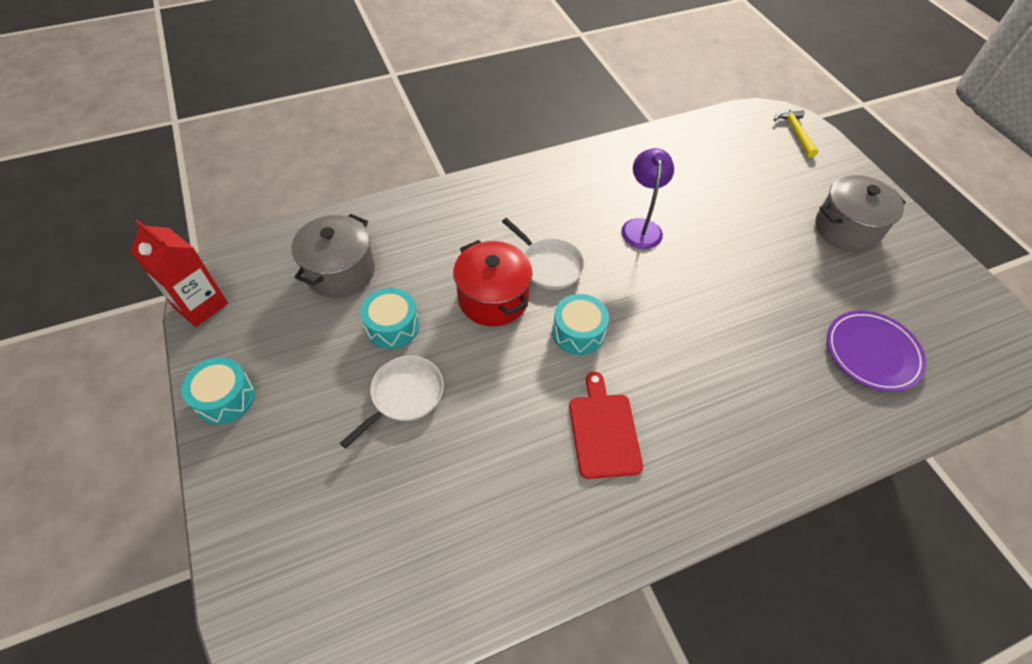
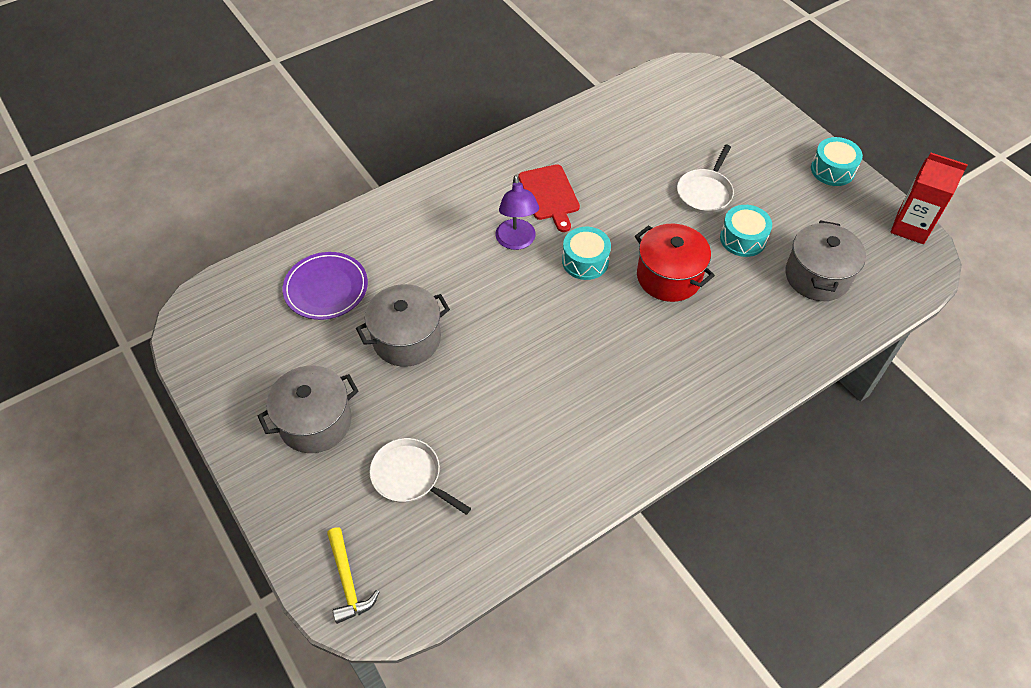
camera: 170 degrees right, 0 degrees up
(549, 265) = (629, 318): white pan -> white pan (409, 476)
(641, 227) = (544, 380): purple lamp -> purple lamp (516, 241)
(773, 284) = (406, 339): none -> grey pot

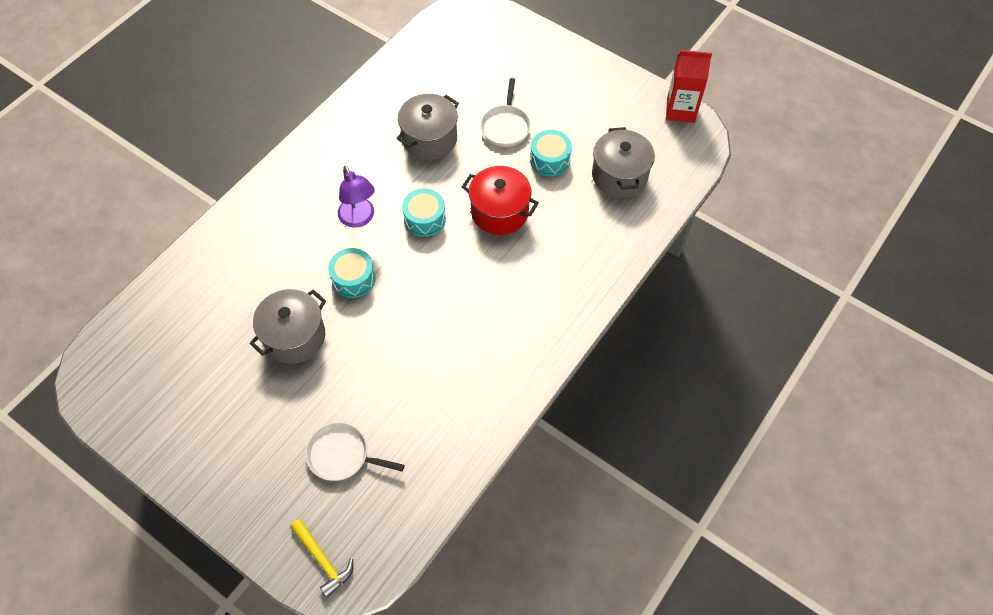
camera: 20 degrees left, 5 degrees up
(315, 422) = (242, 436): grey pot -> grey pot (429, 139)
(326, 288) = (204, 313): purple plate -> none
(549, 195) = (373, 167): red cutting board -> none
(832, 170) = (604, 76): turquoise drum -> turquoise drum (353, 279)

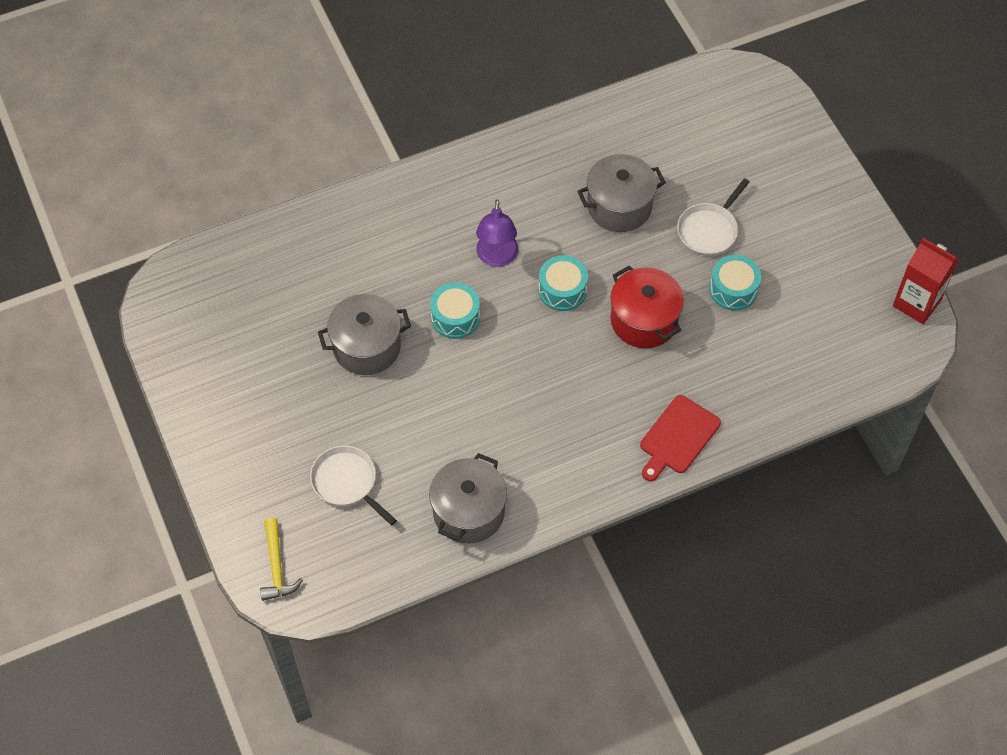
camera: 30 degrees right, 0 degrees up
(579, 285) = (677, 437): none -> red cutting board
(619, 175) = (798, 343): grey pot -> grey pot (468, 512)

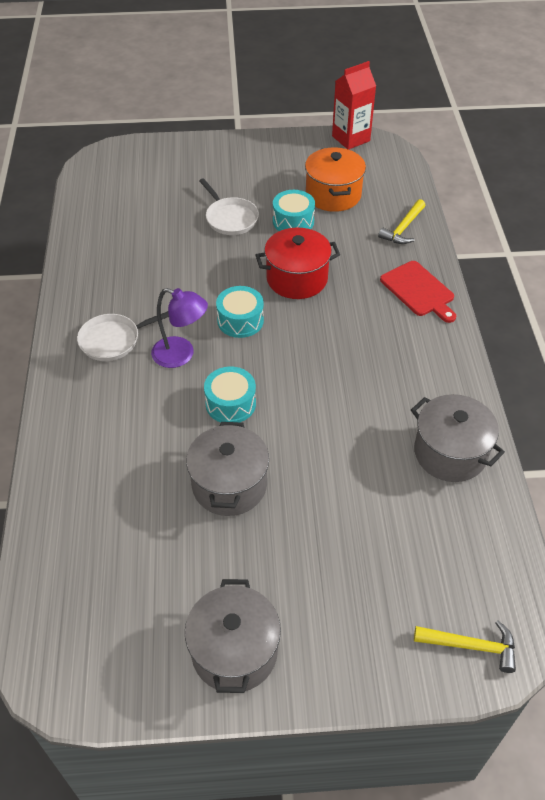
camera: 70 degrees left, 10 degrees down
(347, 482) = (385, 547): white pan -> white pan (113, 340)
(619, 206) = (175, 261): grey pot -> grey pot (234, 651)
(774, 399) = (403, 228): none -> yellow hammer
(798, 314) = (333, 195): none -> orange pot

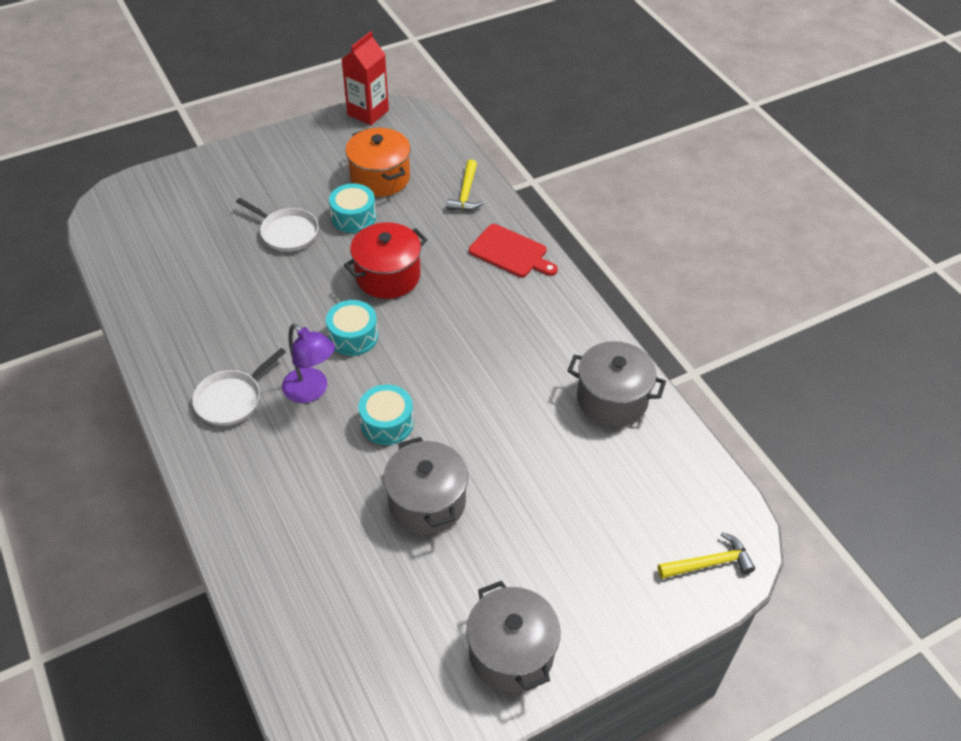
camera: 25 degrees left, 0 degrees up
(181, 355) = (311, 391): purple lamp -> purple lamp turned 45 degrees clockwise

